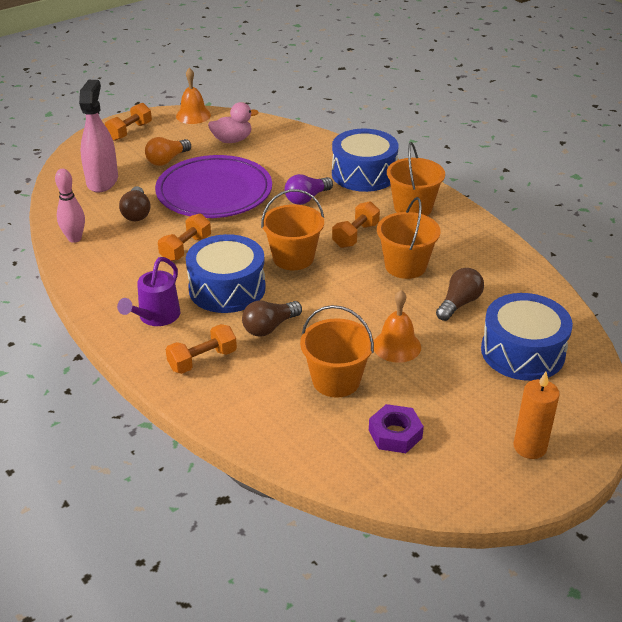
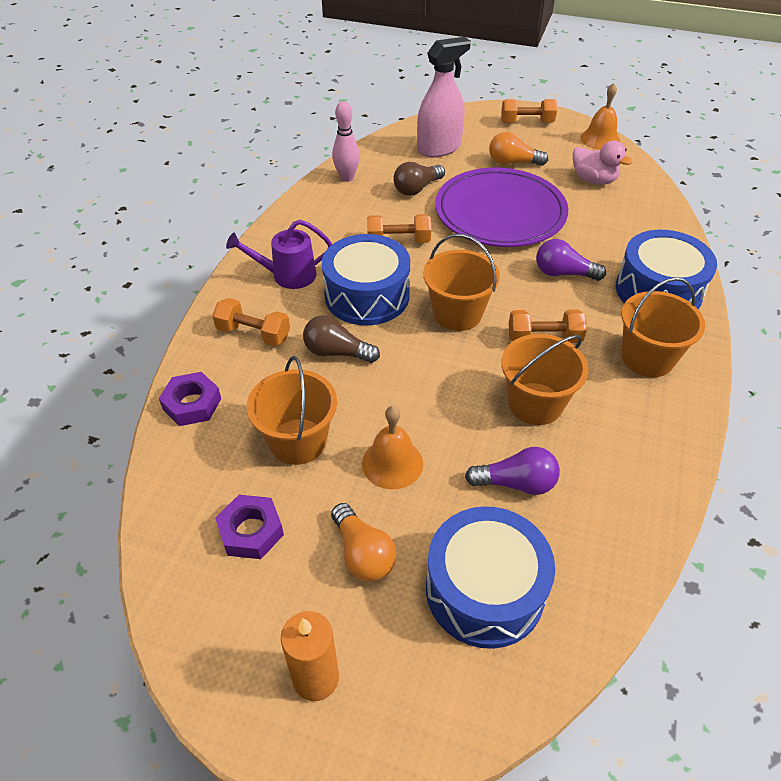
camera: 55 degrees right, 10 degrees up
(244, 421) = (192, 404): none -> purple nut
(457, 389) = (363, 554): none -> orange light bulb
(459, 303) = (516, 483): brown light bulb -> purple light bulb

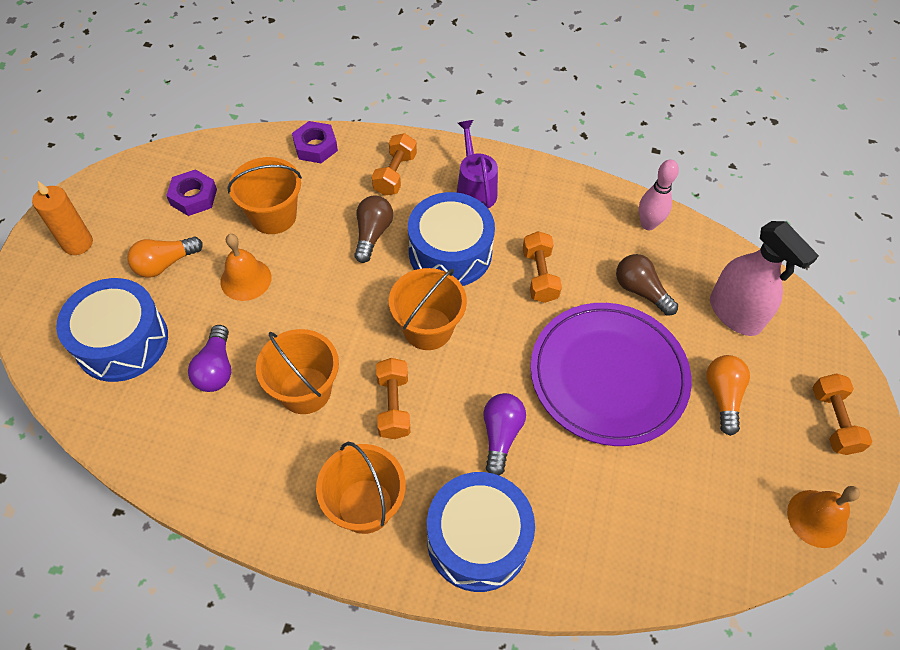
camera: 85 degrees right, 10 degrees up
(593, 180) = (704, 495): pink duck -> none

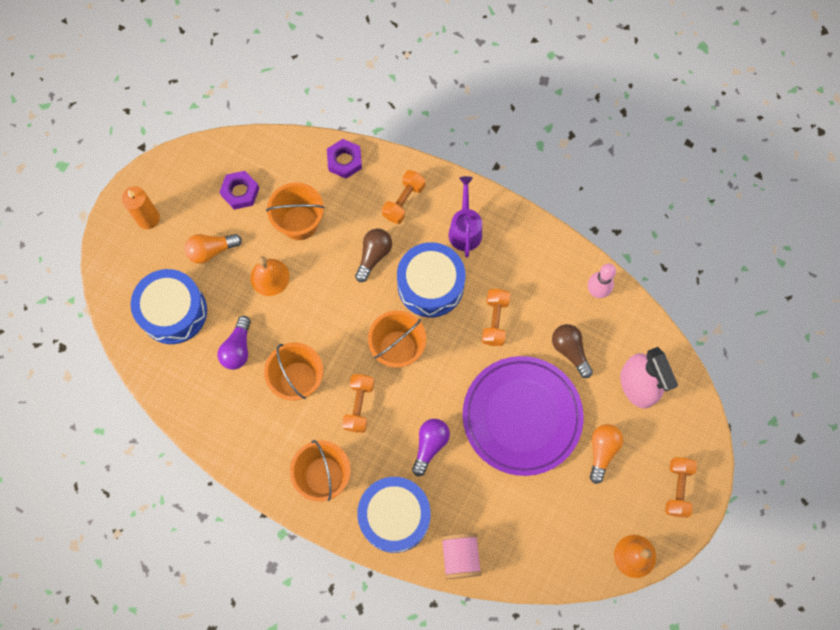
camera: 15 degrees right, 15 degrees up
(585, 574) = (460, 556): none -> pink spool

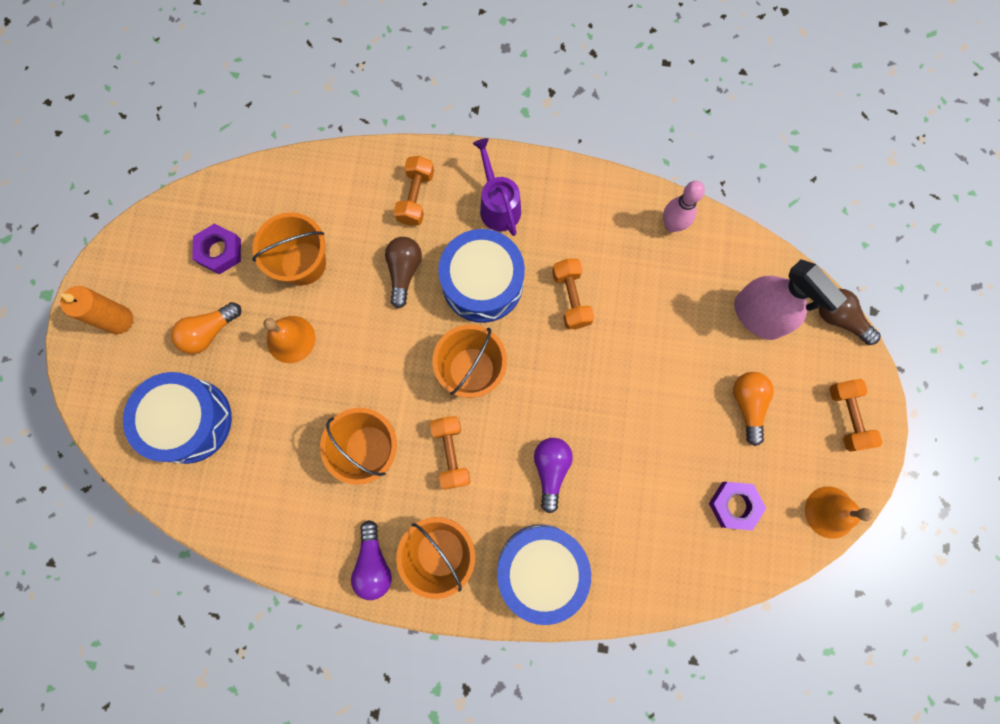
camera: 20 degrees left, 5 degrees up
(238, 349) = (283, 437): purple light bulb -> purple light bulb (373, 563)
(344, 161) = (330, 174): purple nut -> purple nut (734, 505)
(460, 556) = (634, 588): pink spool -> none
(522, 416) = (643, 397): purple plate -> none
(570, 350) = (668, 302): brown light bulb -> brown light bulb (839, 319)

